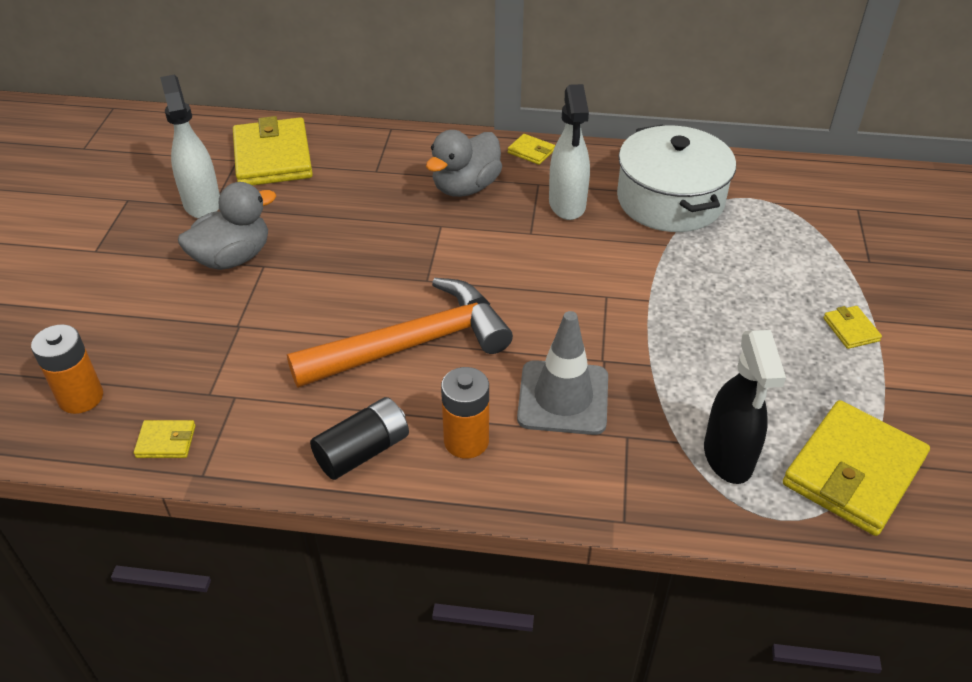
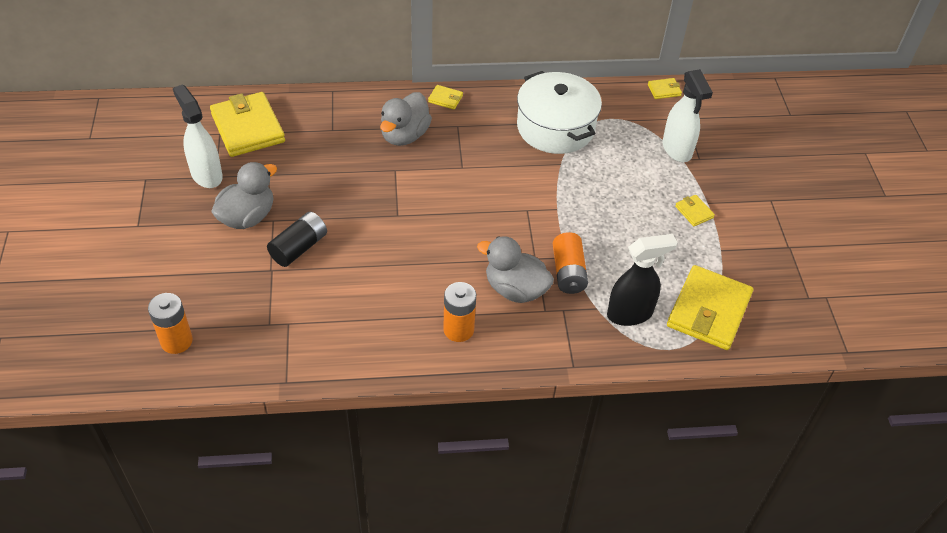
camera: 15 degrees left, 5 degrees up
(166, 441) = (251, 363): yellow wallet -> yellow wallet (664, 90)
(363, 451) = (391, 348): black battery -> black battery (299, 248)
(413, 344) = (402, 265): orange hammer -> none
(563, 398) = (515, 289): grey traffic cone -> grey duck
(567, 205) = (483, 141): white spray bottle -> white spray bottle (677, 149)
(646, 385) = (568, 272): none -> orange battery
(728, 457) = (630, 314): black spray bottle -> black spray bottle turned 90 degrees counterclockwise

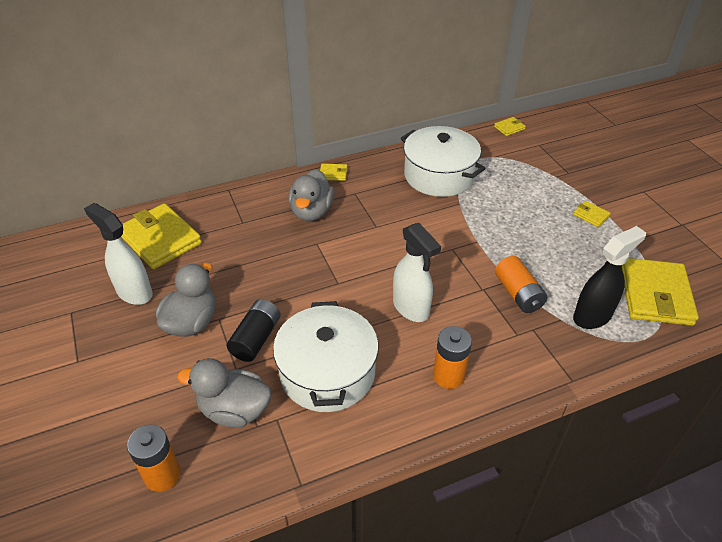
camera: 15 degrees left, 5 degrees down
(350, 296) = (327, 372): none -> white pot
(515, 289) = (480, 322): grey duck -> grey duck (234, 410)
(677, 149) = (547, 170): white spray bottle -> white spray bottle (411, 308)

